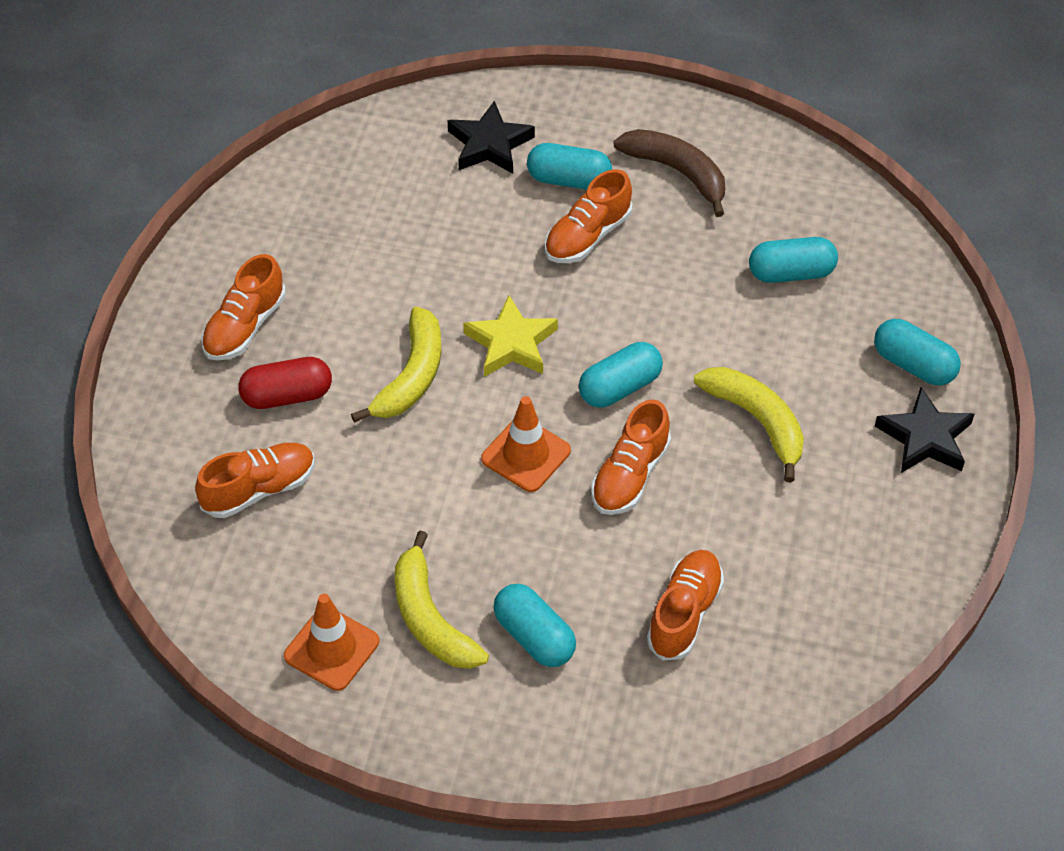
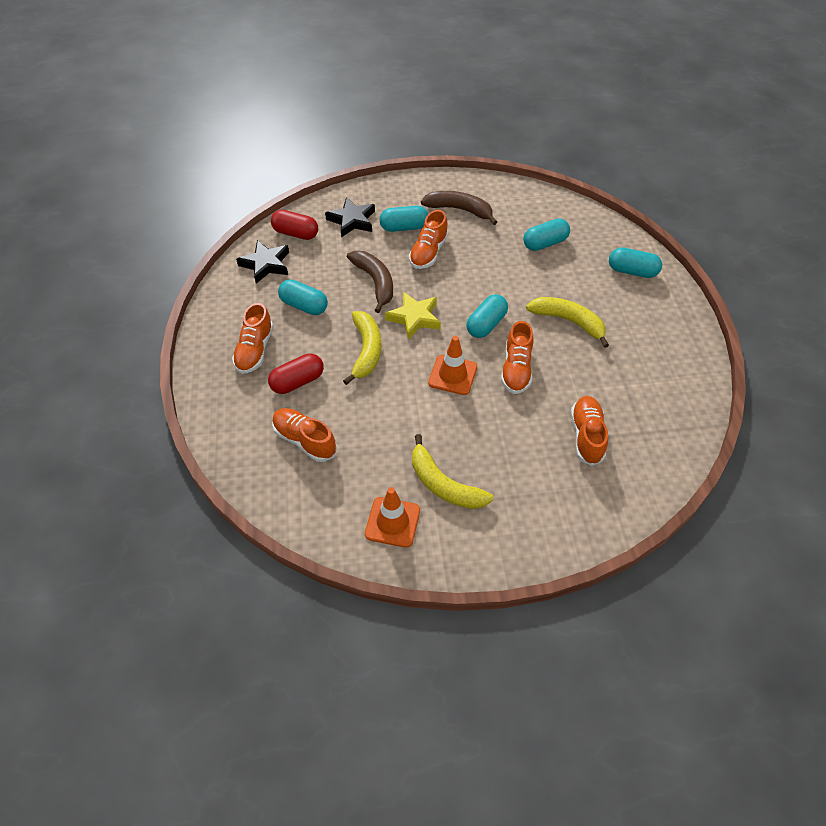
camera: 20 degrees left, 0 degrees up
(259, 489) = (304, 440): orange shoe -> orange shoe turned 90 degrees counterclockwise
(389, 144) = (296, 233): none -> red capsule
(477, 265) = (375, 282): none -> brown banana
(534, 636) = (509, 476): turquoise capsule -> turquoise capsule (304, 306)
(925, 437) = (659, 305): black star -> black star (266, 264)

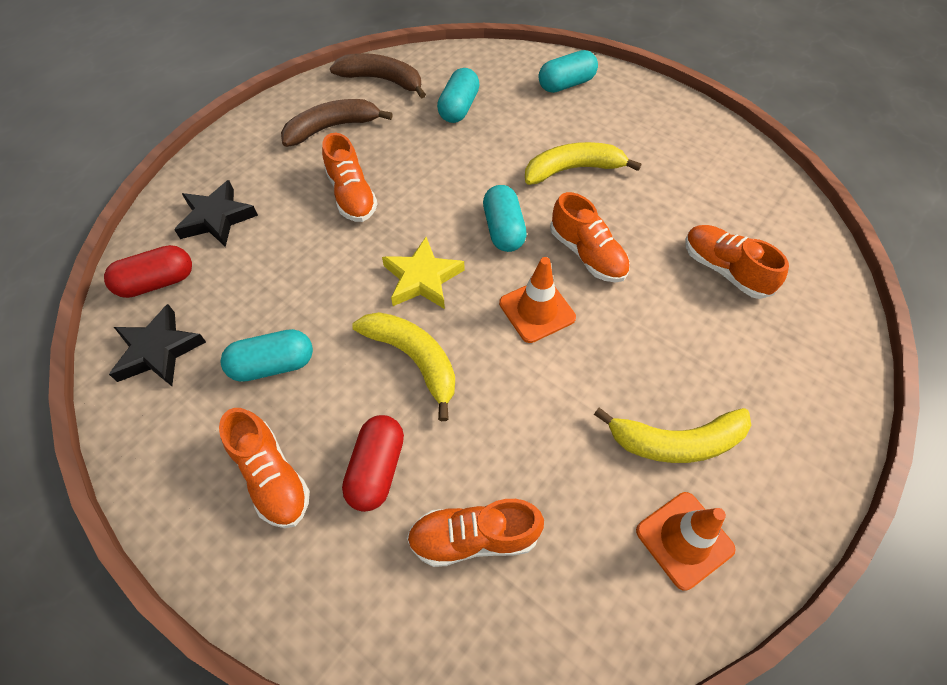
camera: 45 degrees left, 5 degrees up
(375, 282) = (330, 271): brown banana -> brown banana (382, 80)
(404, 227) = (291, 186): turquoise capsule -> none

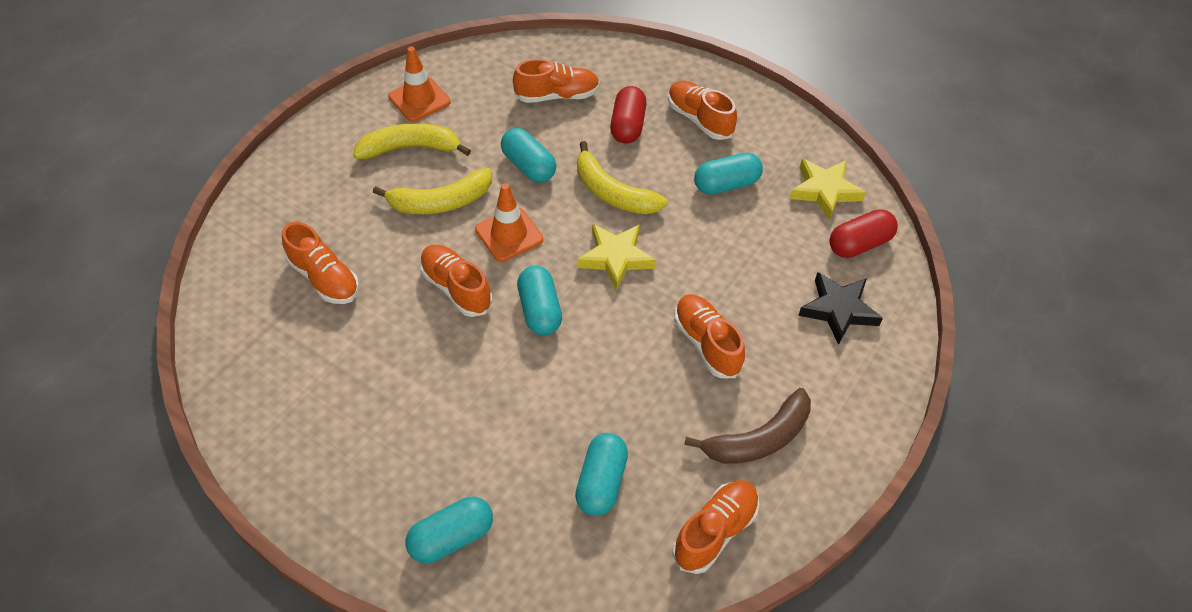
camera: 175 degrees right, 5 degrees down
(158, 350) = (825, 191): black star -> yellow star
(382, 80) = (715, 532): brown banana -> orange shoe
(516, 404) = (529, 166): none -> turquoise capsule
(573, 169) = (458, 390): yellow banana -> yellow banana (440, 202)

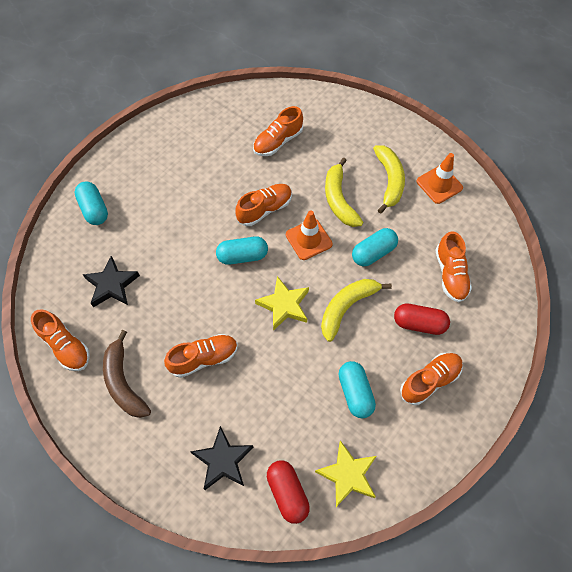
camera: 95 degrees right, 10 degrees up
(601, 482) = (112, 285): turquoise capsule -> black star

